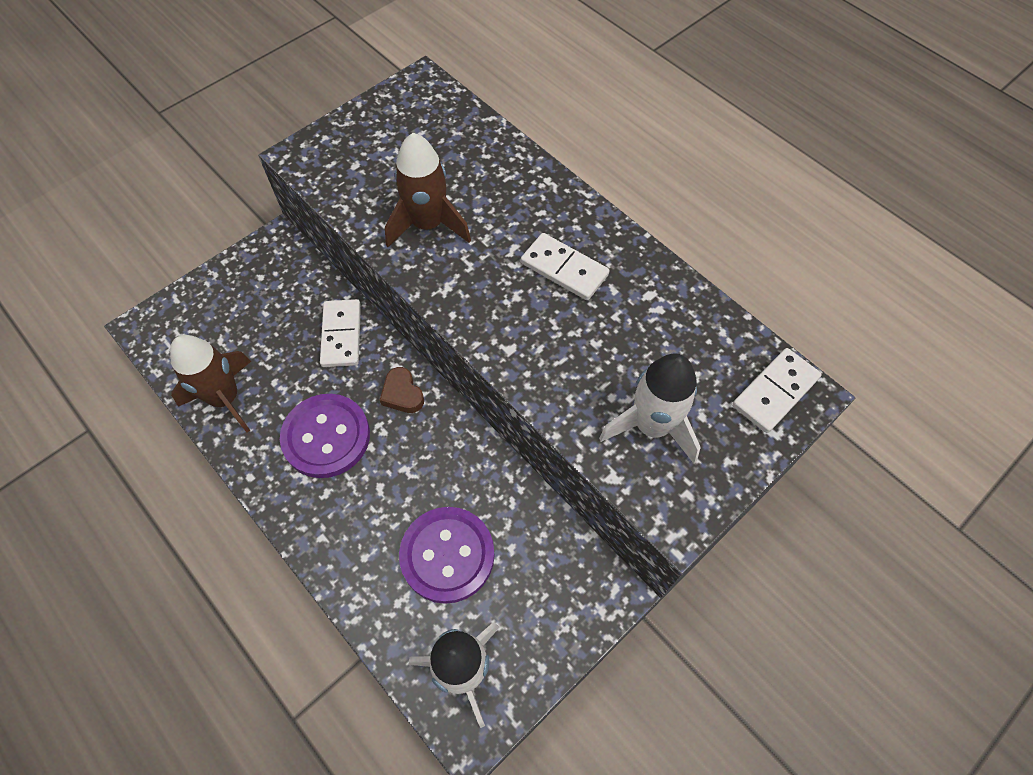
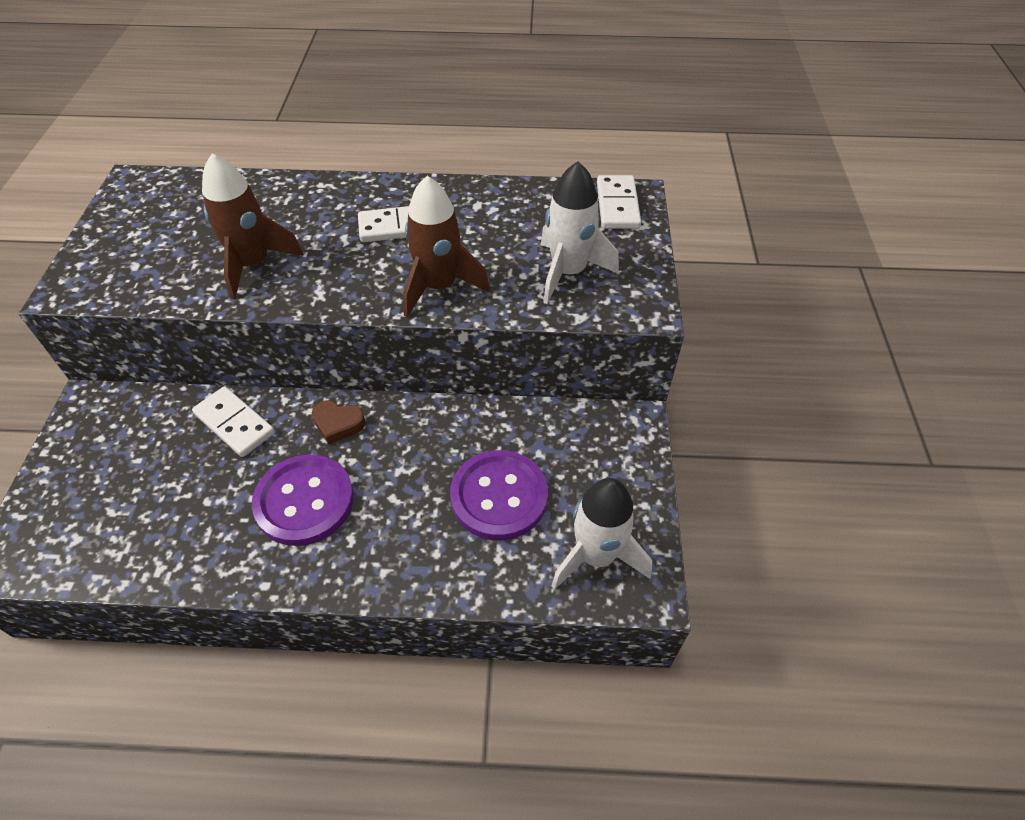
camera: 45 degrees left, 10 degrees down
(225, 398) = (169, 549): brown rocket -> brown rocket (439, 287)

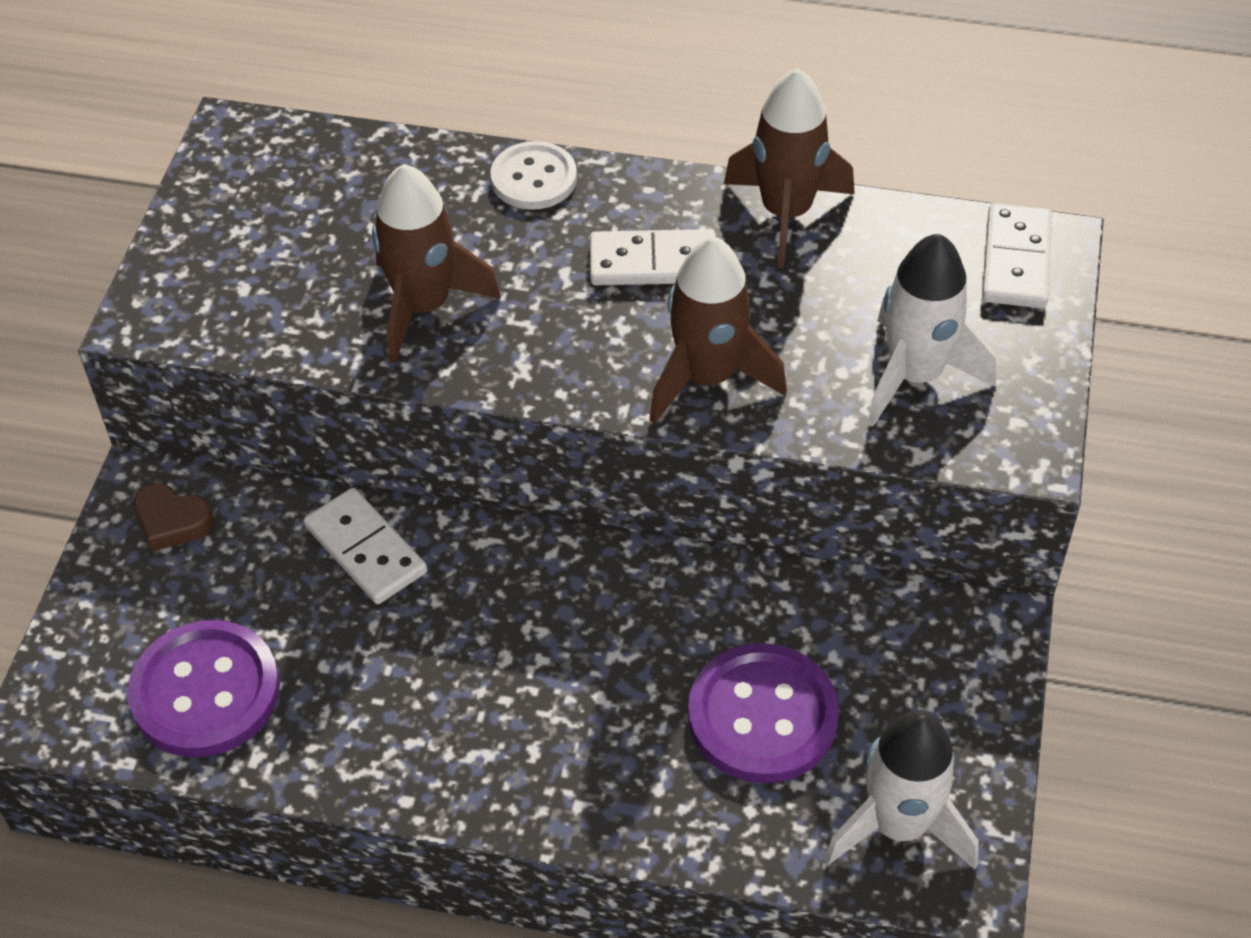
camera: 10 degrees right, 0 degrees up
(304, 501) = (468, 685): purple button -> purple button (205, 692)
(322, 189) = (534, 178): none -> white button
(338, 424) = (524, 570): brown heart -> brown heart (172, 522)
(477, 193) = (786, 213): none -> brown rocket

